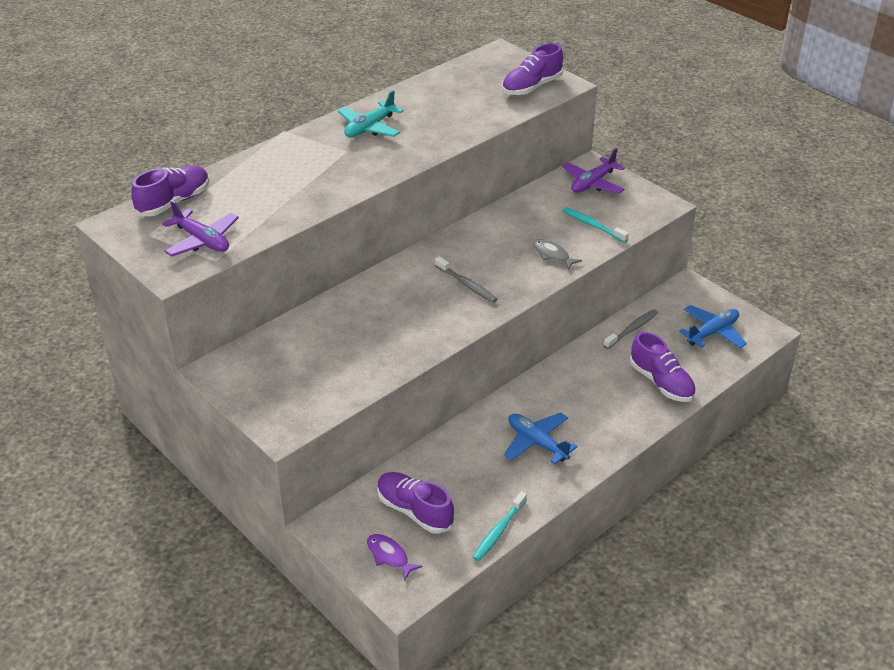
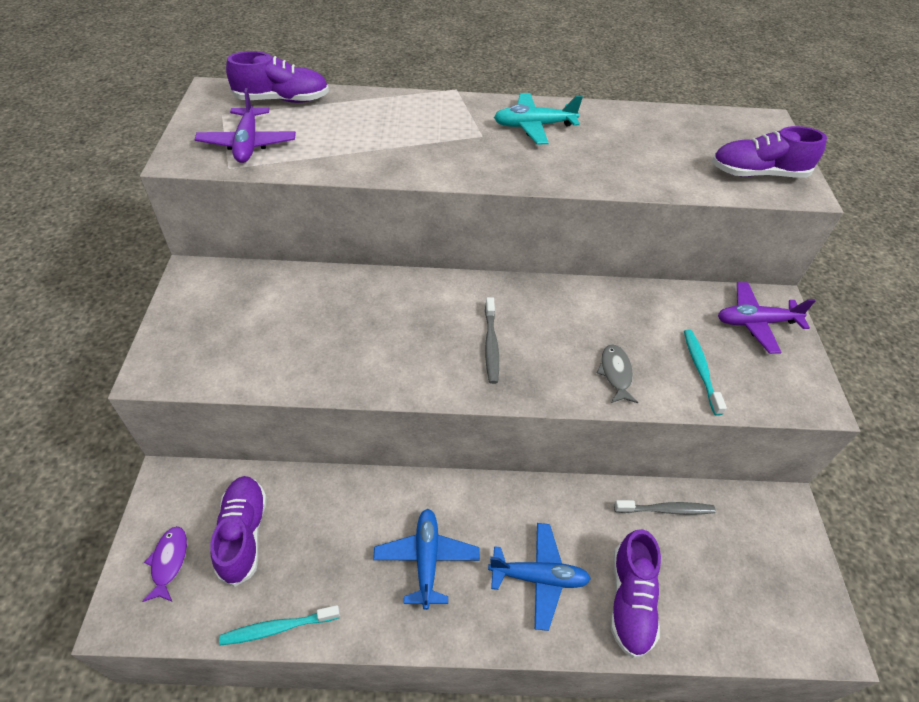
camera: 40 degrees right, 10 degrees up
(712, 332) = (757, 587): blue plane -> blue plane (538, 577)

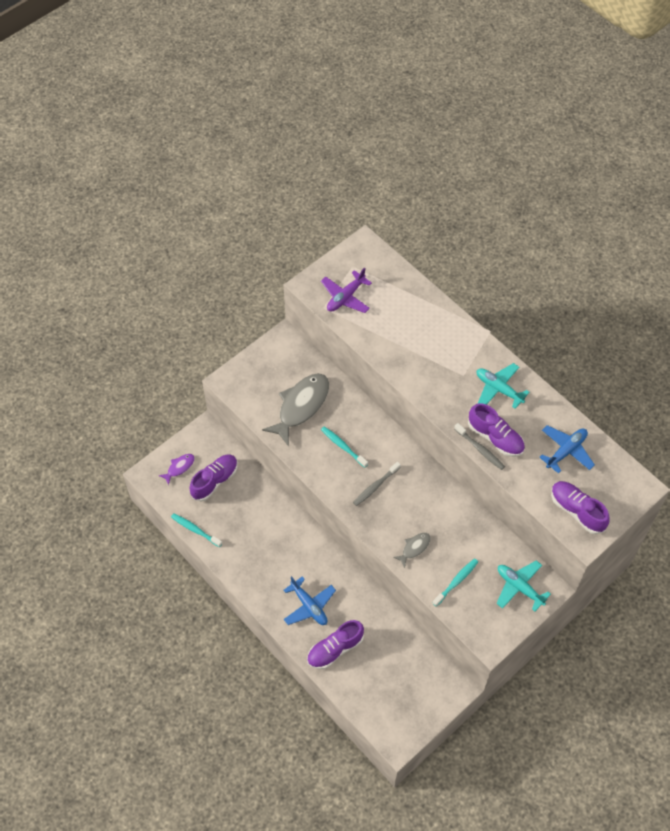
camera: 50 degrees right, 10 degrees up
(282, 100) = (391, 275): purple shoe -> purple shoe (495, 437)
(296, 329) = (301, 406): none -> grey fish
(401, 333) = (343, 446): none -> turquoise toothbrush
(426, 559) = (273, 557): blue plane -> blue plane (566, 451)
(666, 510) = (397, 635): grey toothbrush -> grey toothbrush (480, 449)
(755, 323) = (519, 587): purple plane -> turquoise plane

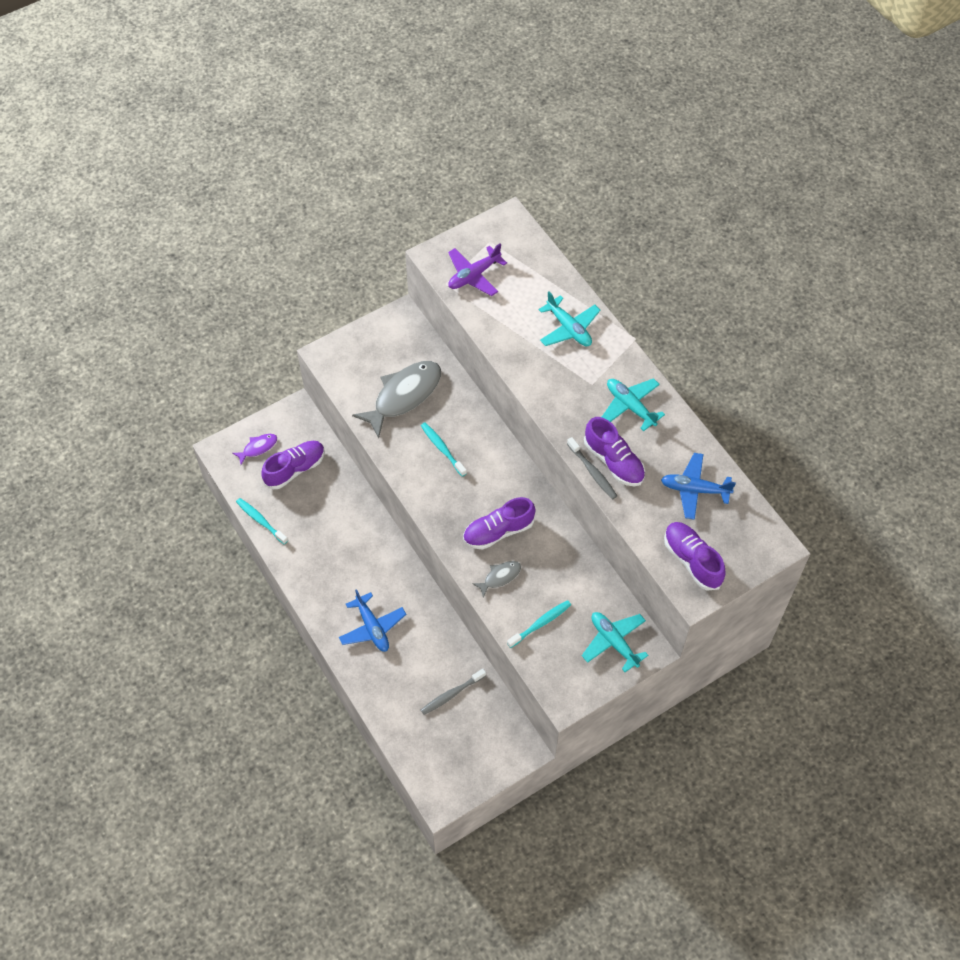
camera: 10 degrees right, 0 degrees up
(335, 649) = (391, 681): purple shoe -> purple shoe (498, 531)
(375, 486) = (470, 500): grey toothbrush -> grey toothbrush (452, 694)
(434, 330) = (569, 328): none -> turquoise plane
(566, 451) = (694, 489): blue plane -> blue plane turned 135 degrees counterclockwise

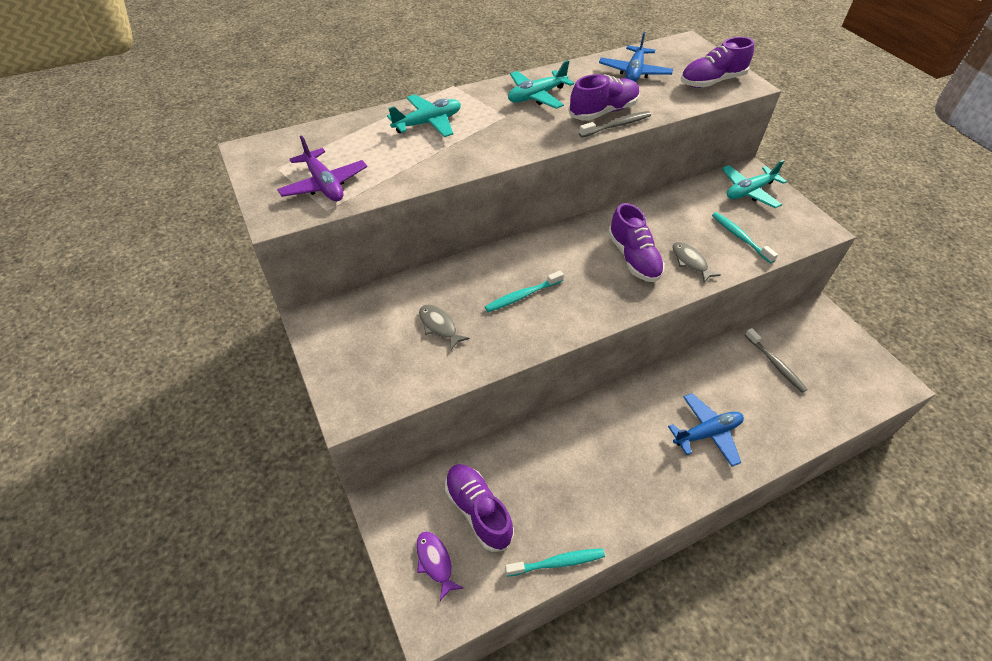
camera: 85 degrees left, 10 degrees down
(260, 521) = (557, 562): turquoise toothbrush -> turquoise toothbrush turned 150 degrees counterclockwise
(403, 396) = (439, 326): grey fish -> grey fish, size x0.48

